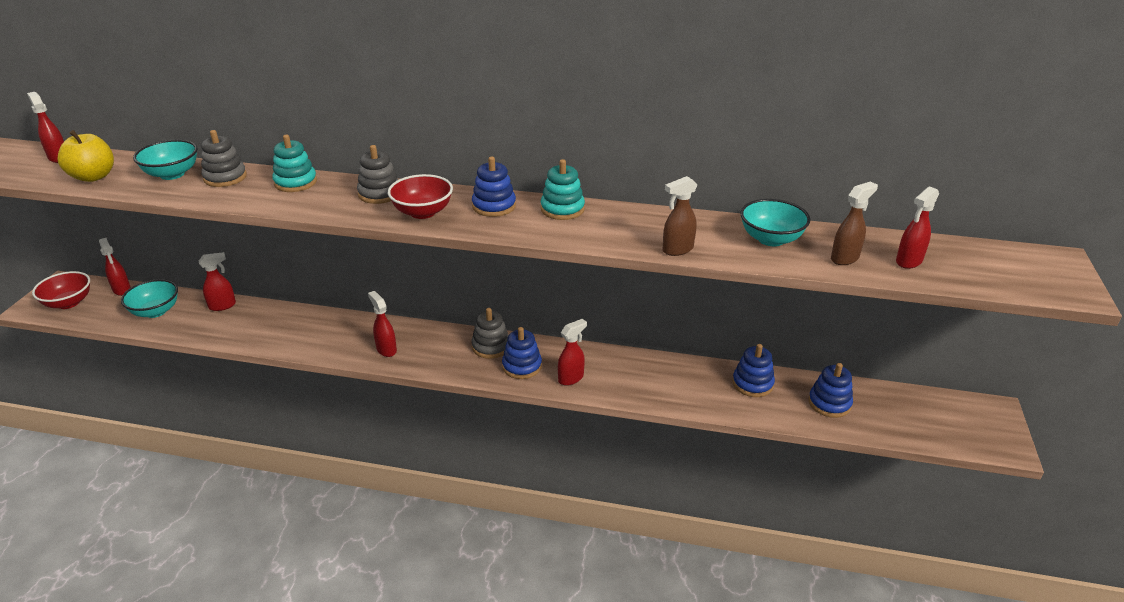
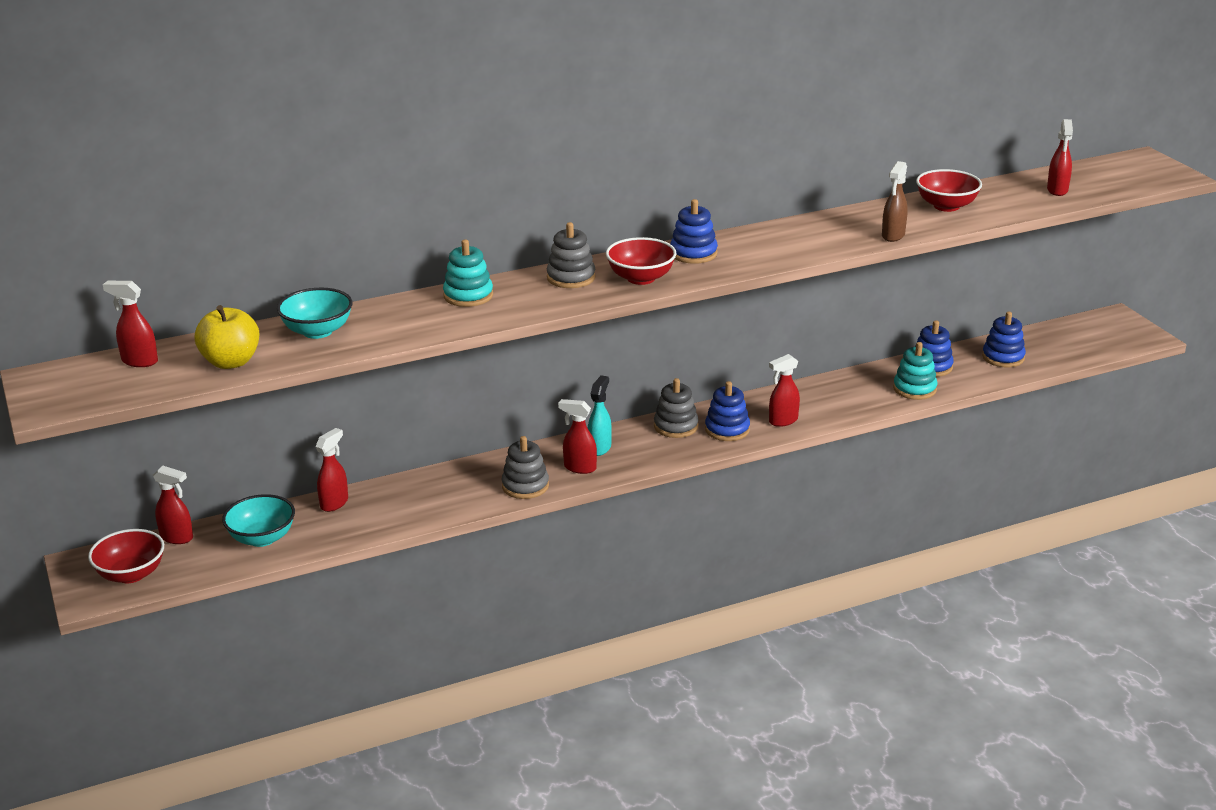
camera: 35 degrees left, 5 degrees down
(225, 177) = (384, 315): grey stacking toy -> grey stacking toy (525, 486)
(419, 340) = (600, 448): none -> turquoise spray bottle
(562, 209) = (755, 237): turquoise stacking toy -> turquoise stacking toy (914, 389)
(571, 378) = (783, 421): red spray bottle -> red spray bottle turned 135 degrees counterclockwise
(771, 239) = (946, 206): turquoise bowl -> red bowl
(845, 258) = (1014, 202): brown spray bottle -> none

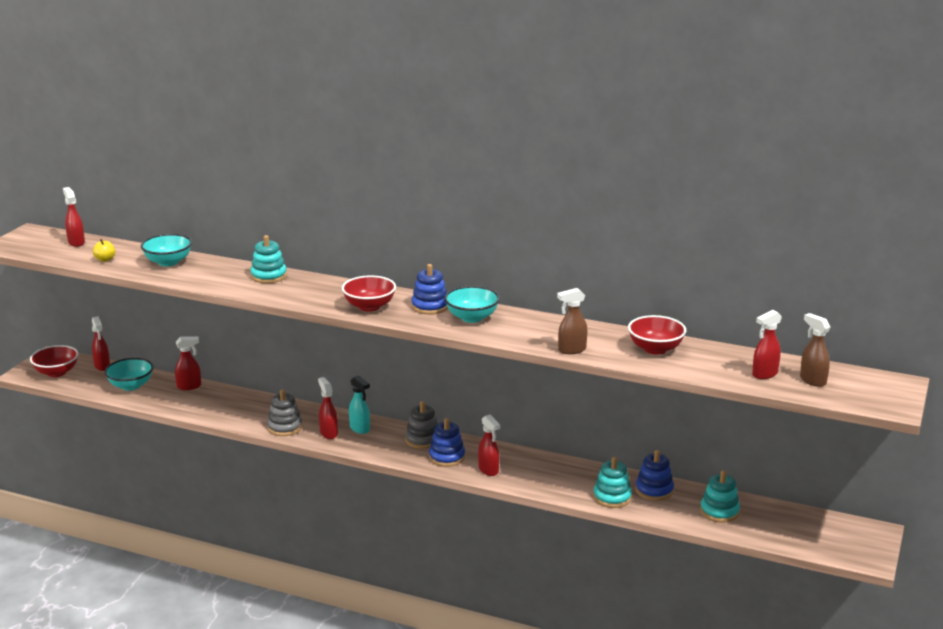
camera: 45 degrees right, 5 degrees down
(231, 362) = (105, 259): yellow apple -> yellow apple, size x0.53
(571, 278) = (337, 290): grey stacking toy -> none
(600, 448) = (360, 429): turquoise spray bottle -> turquoise spray bottle turned 75 degrees clockwise
(752, 246) = (472, 317): none -> turquoise bowl
(783, 421) = (488, 470): red spray bottle -> red spray bottle turned 135 degrees counterclockwise
(1003, 357) = (719, 511): blue stacking toy -> turquoise stacking toy
(1094, 180) = (812, 380): none -> brown spray bottle

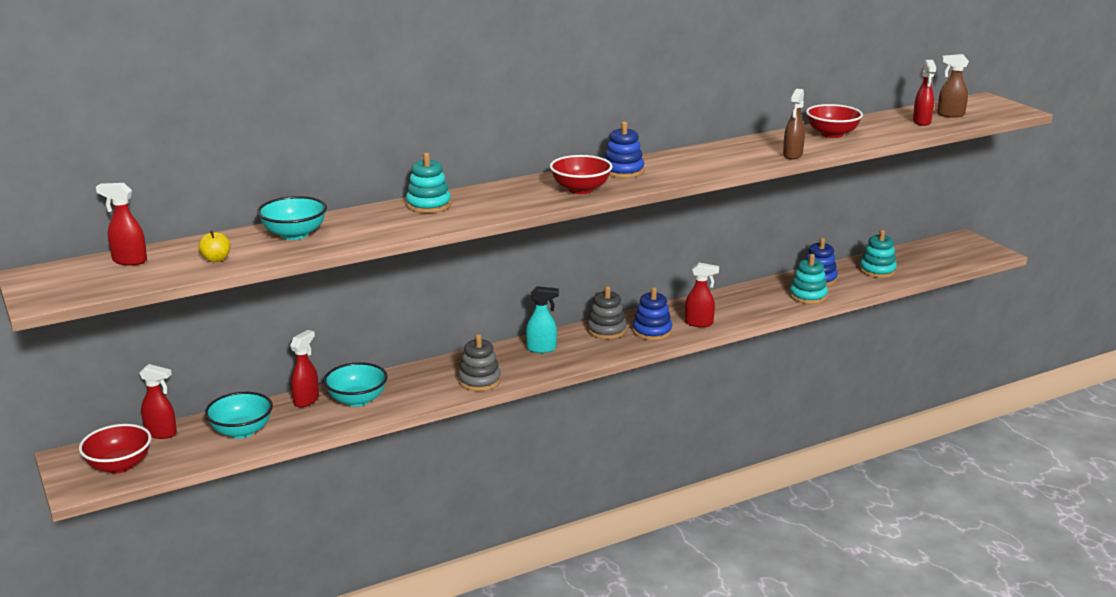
camera: 50 degrees left, 0 degrees up
(328, 433) = (526, 365): red spray bottle -> none
(472, 317) = (673, 165): turquoise bowl -> turquoise bowl (357, 400)

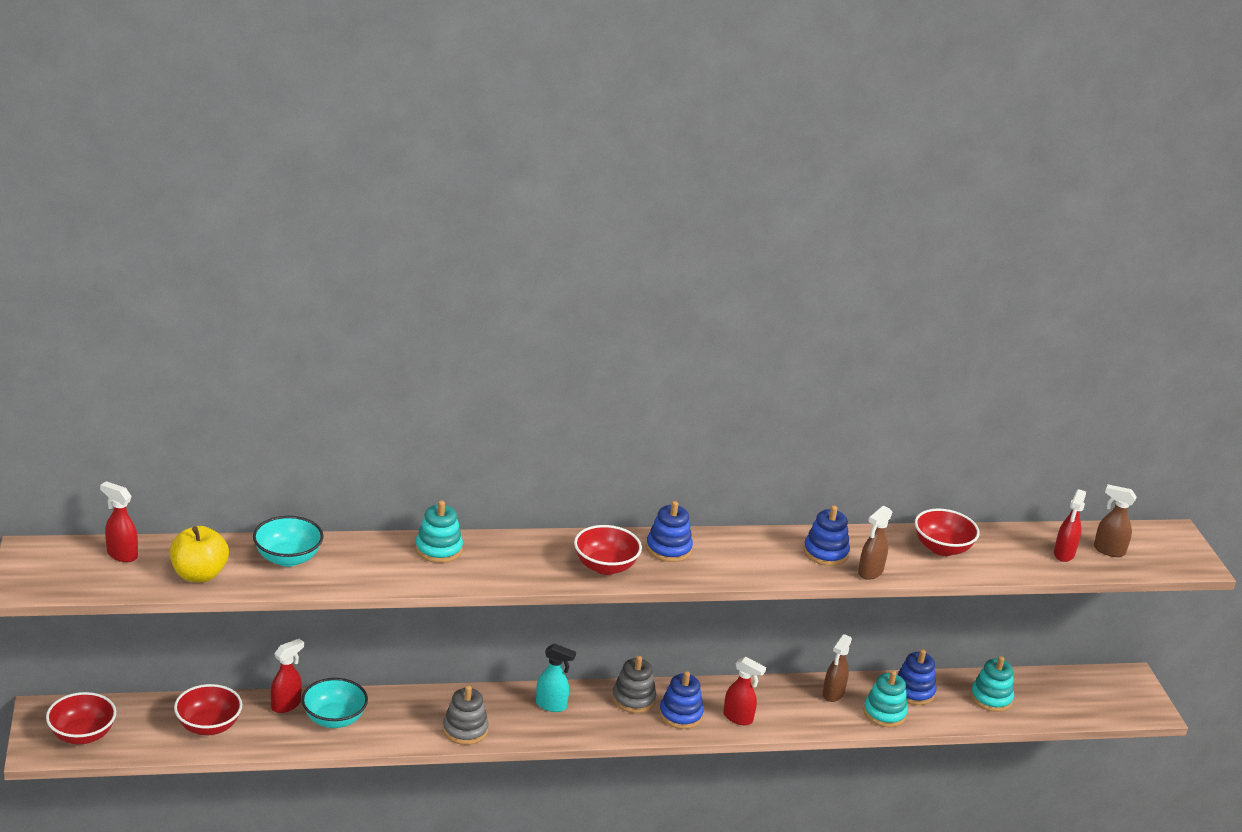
camera: 15 degrees right, 5 degrees up
(161, 433) = (135, 707): red spray bottle -> none
(216, 259) = (199, 574): yellow apple -> yellow apple, size x1.87
(241, 431) = (208, 726): turquoise bowl -> red bowl
(748, 151) = (825, 553): none -> blue stacking toy
(760, 293) = (833, 694): none -> brown spray bottle

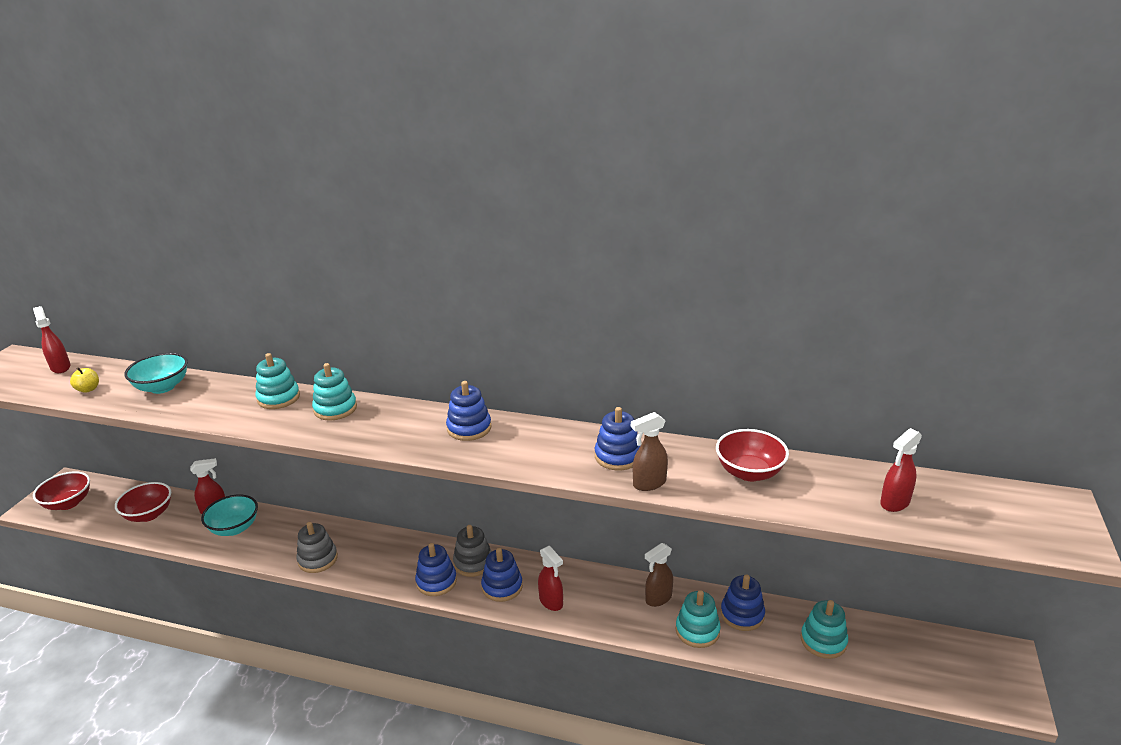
camera: 30 degrees right, 0 degrees up
(199, 574) = (88, 389): yellow apple -> yellow apple, size x0.53
(513, 551) = (335, 409): none -> turquoise stacking toy
(551, 705) = (402, 553): turquoise spray bottle -> none
(605, 566) = (396, 434): red bowl -> none
(611, 724) = (436, 581): none -> blue stacking toy
(1108, 550) = (956, 508): brown spray bottle -> none

